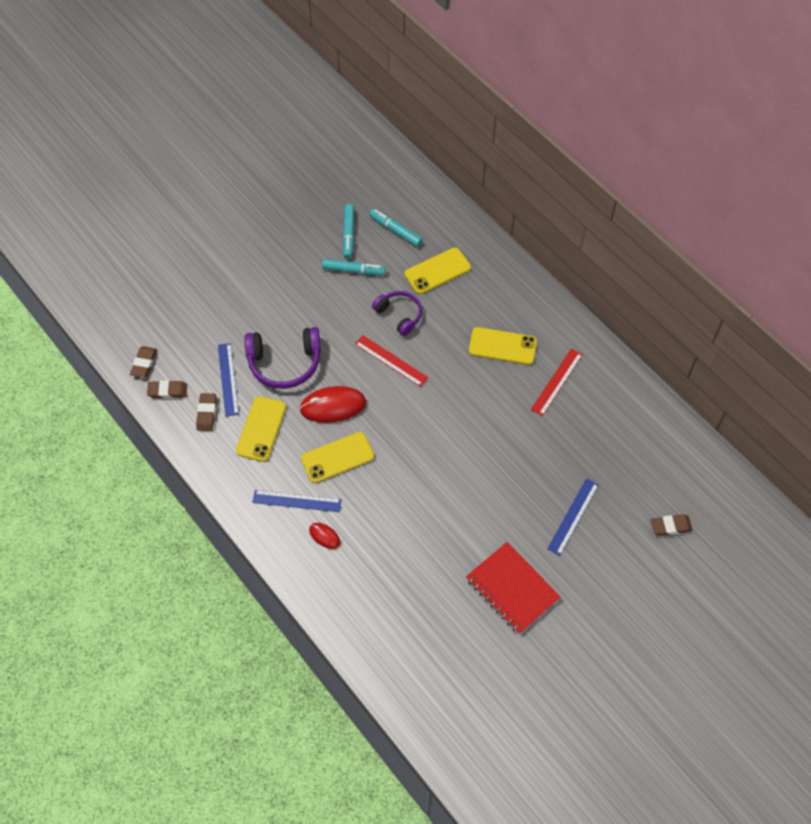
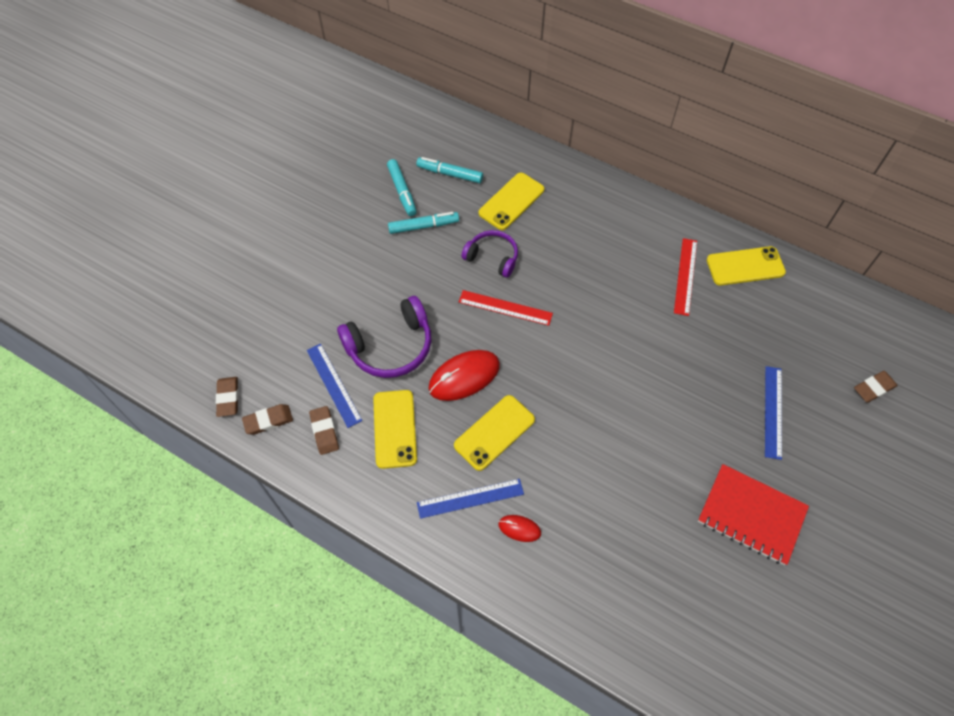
camera: 20 degrees left, 0 degrees up
(502, 346) = (613, 257): yellow phone -> yellow phone (745, 266)

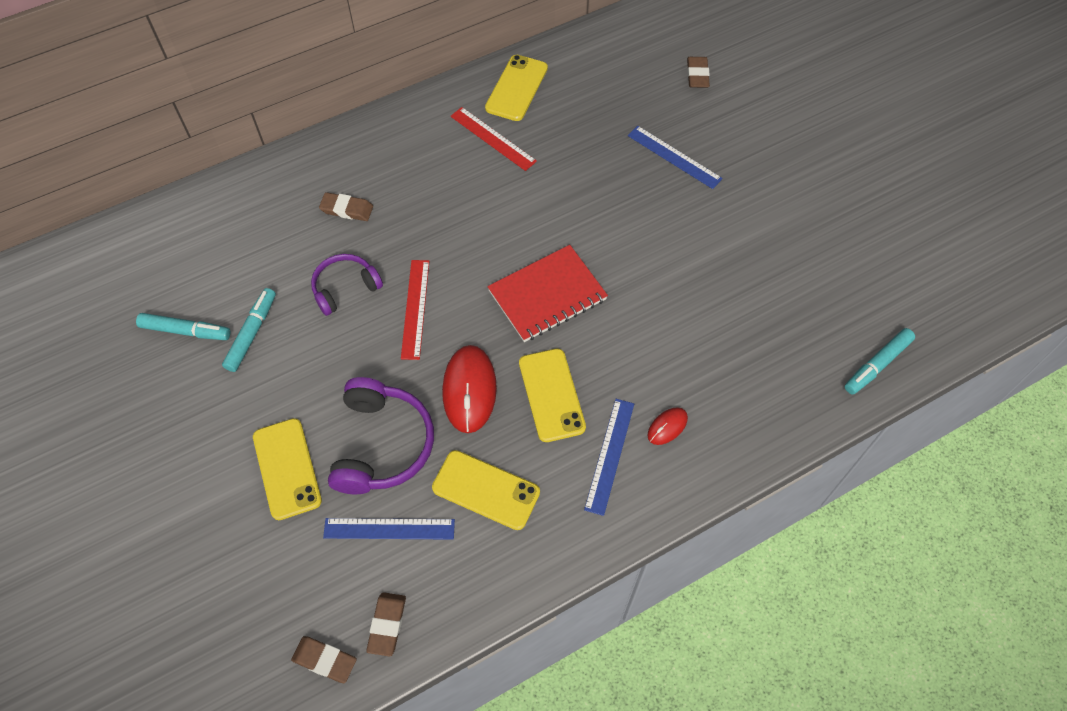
camera: 60 degrees left, 0 degrees up
(324, 431) = (442, 567): brown eraser -> brown eraser (347, 209)
(450, 174) = (203, 271): turquoise marker -> turquoise marker (877, 365)
(505, 307) = (415, 308): red ruler -> red ruler turned 45 degrees counterclockwise
(511, 201) = (289, 233): yellow phone -> yellow phone (287, 468)
(751, 515) = (760, 231): red notebook -> red notebook (547, 295)

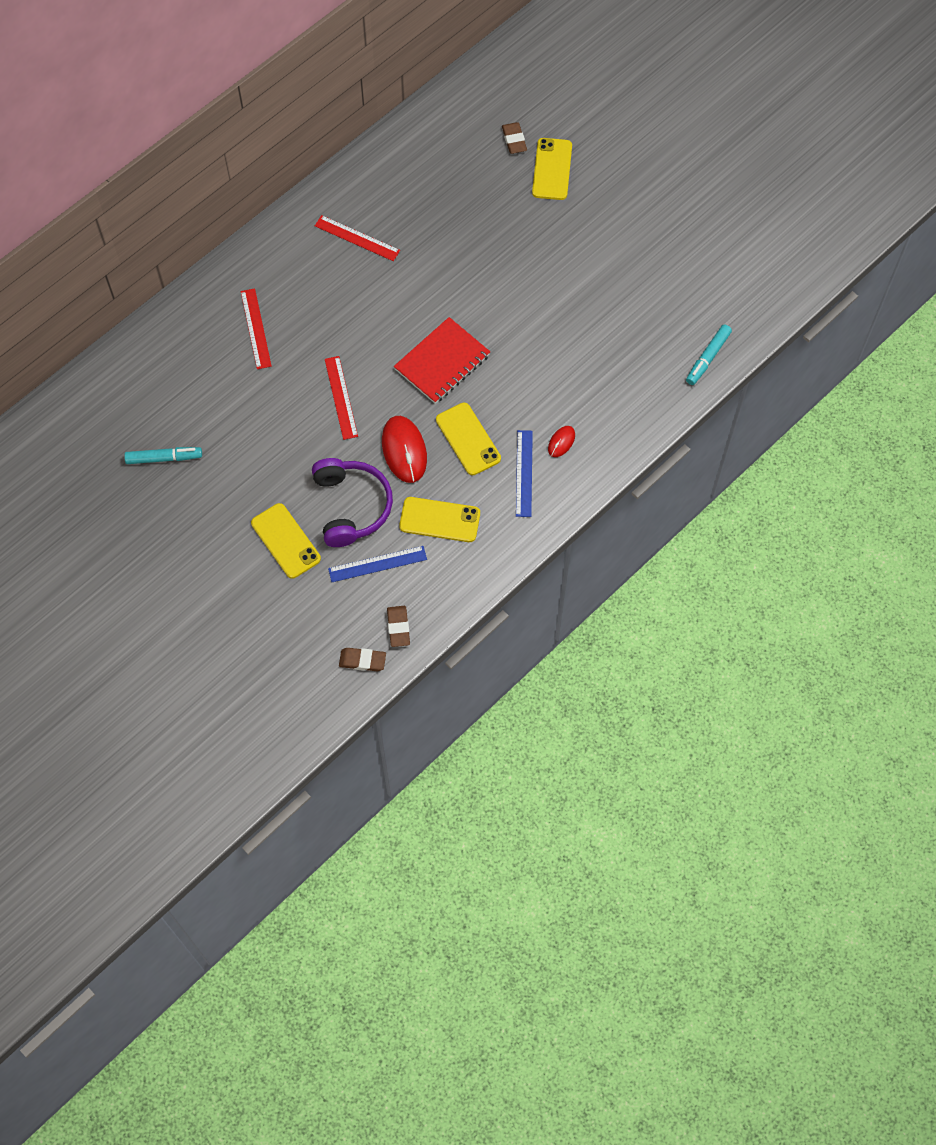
camera: 15 degrees left, 5 degrees up
(251, 333) = (218, 447): turquoise marker -> none
(345, 288) = (279, 394): purple headphones -> none
(347, 209) = (256, 328): brown eraser -> red ruler
(516, 88) = (363, 187): yellow phone -> yellow phone (552, 169)
(674, 157) = (513, 221): blue ruler -> none

